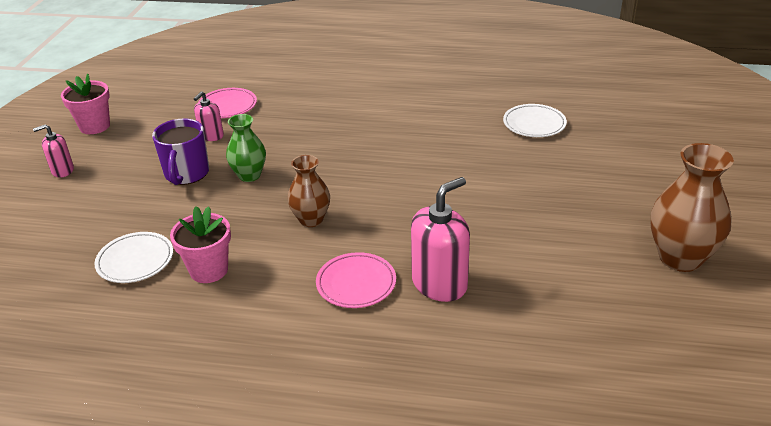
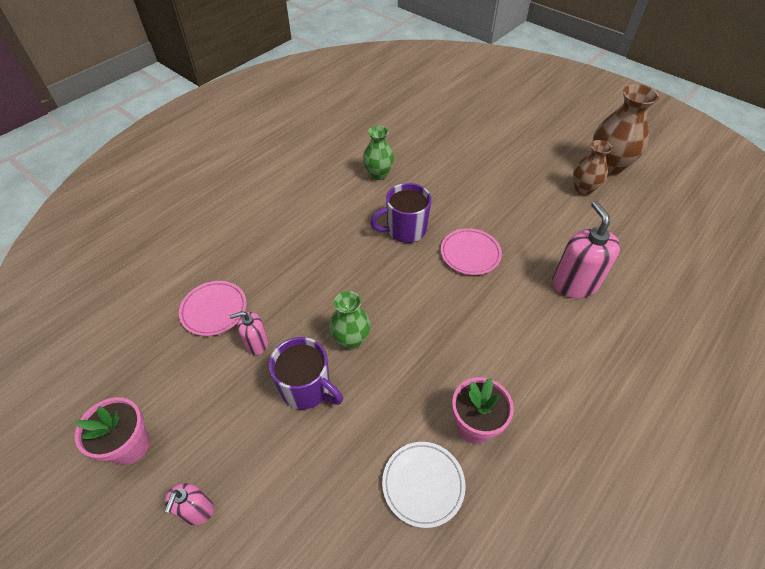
camera: 60 degrees left, 15 degrees up
(211, 136) = (256, 343): pink soap dispenser -> pink soap dispenser turned 105 degrees clockwise
(311, 220) = (450, 323): brown vase -> brown vase (583, 189)
(356, 283) = (549, 330): pink plate -> pink plate (470, 254)
(404, 156) = (405, 230): none -> purple mug
(462, 115) = (378, 174): none -> green vase
(534, 124) = (422, 148): white plate -> none

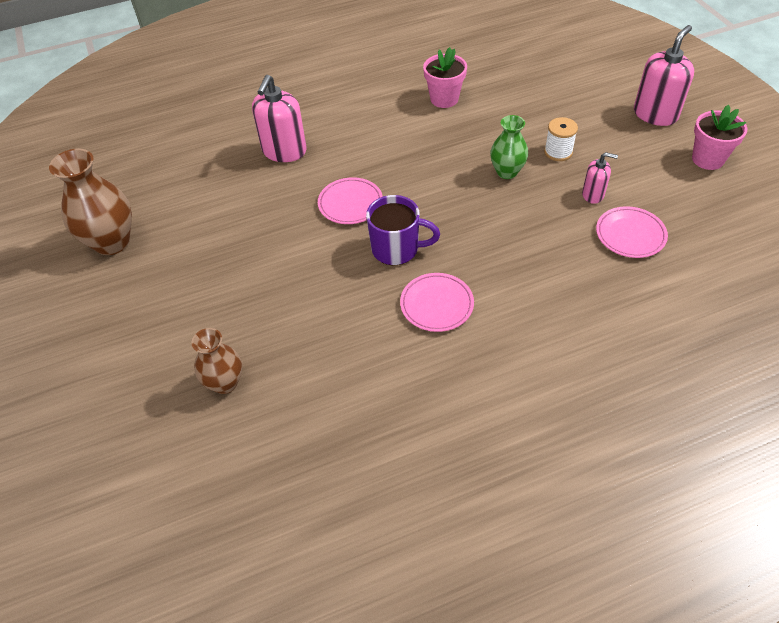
camera: 150 degrees left, 0 degrees up
(196, 510) = (655, 114): pink soap dispenser -> pink soap dispenser, size x1.80
(307, 388) = (558, 152): purple mug -> white spool
(351, 202) = (436, 304): none -> pink plate
(378, 174) = (380, 333): green vase -> none
(423, 484) = (498, 85): white plate -> none
(583, 189) = (171, 227): brown vase -> brown vase (225, 383)

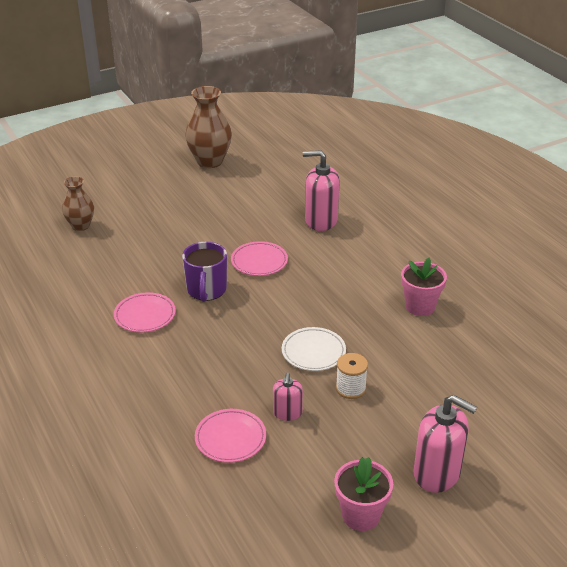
camera: 80 degrees right, 15 degrees down
(507, 172) = (313, 352): green vase -> white plate

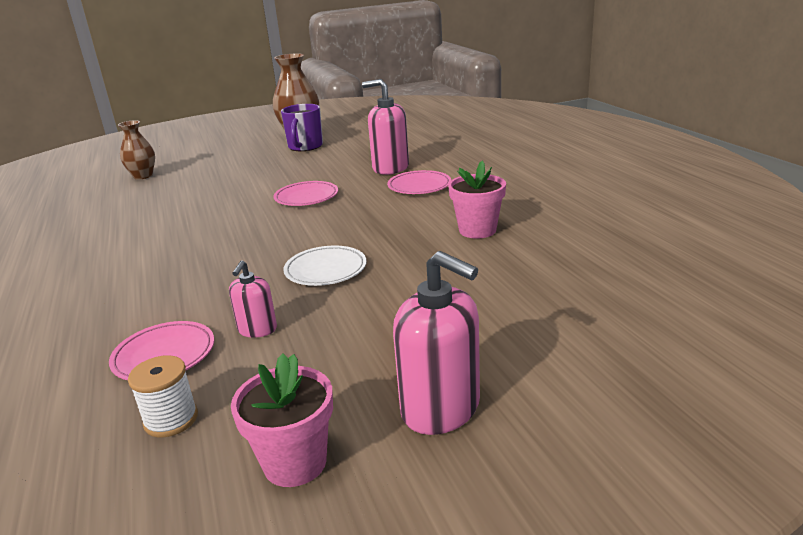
camera: 10 degrees right, 10 degrees down
(145, 315) = (151, 238): pink plate -> pink plate (419, 186)
(206, 290) = (234, 219): purple mug -> purple mug (305, 147)
(350, 388) = (355, 305): white spool -> white spool (171, 419)

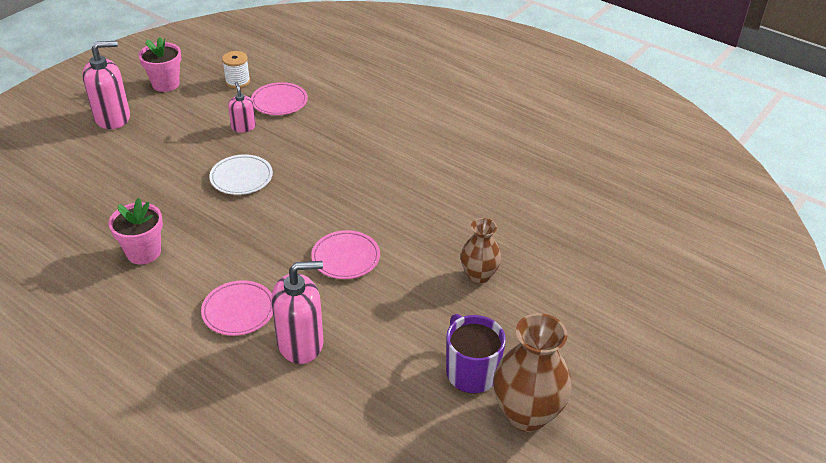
camera: 145 degrees right, 15 degrees up
(143, 176) = (581, 245): brown vase -> brown vase (478, 275)
(441, 408) = (112, 118): pink soap dispenser -> pink soap dispenser turned 150 degrees clockwise

